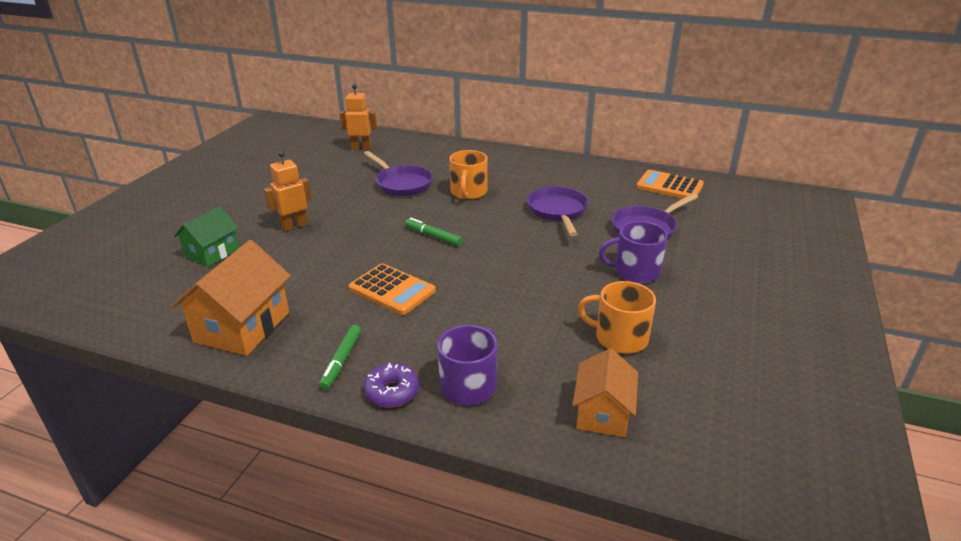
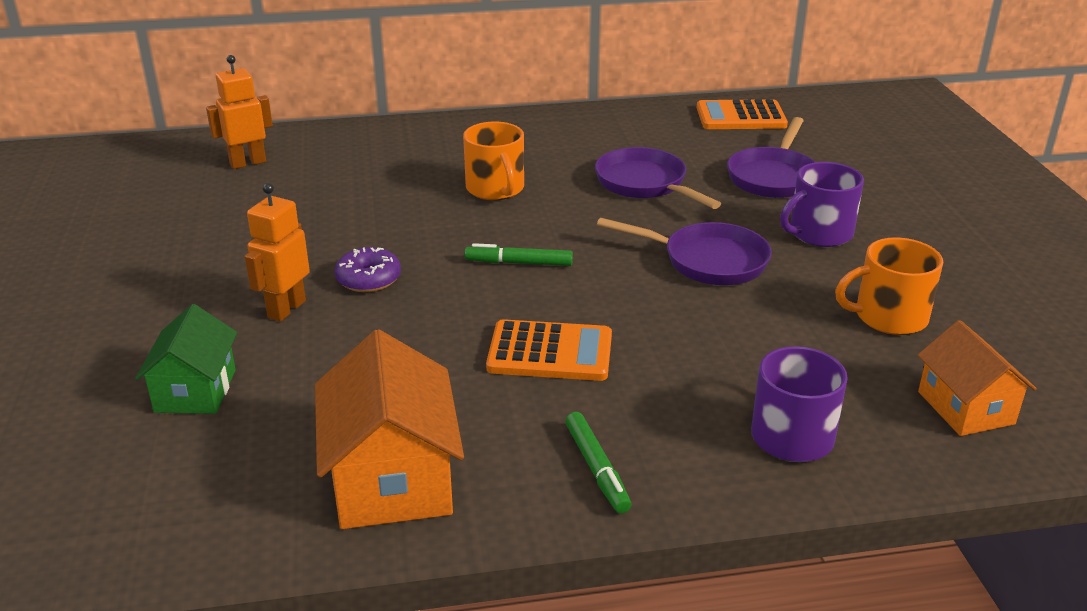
camera: 30 degrees left, 0 degrees up
(392, 392) = (709, 480): purple donut -> purple donut (368, 279)
(402, 184) = (382, 201): purple pan -> purple pan (707, 261)

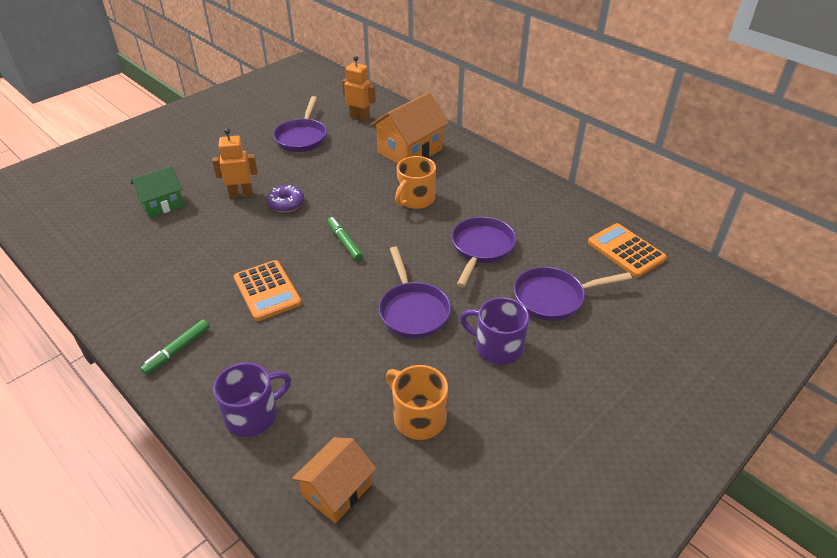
camera: 55 degrees right, 10 degrees up
(220, 218) = (302, 137): none -> purple pan
(392, 479) = (132, 288): orange house -> orange house (409, 151)

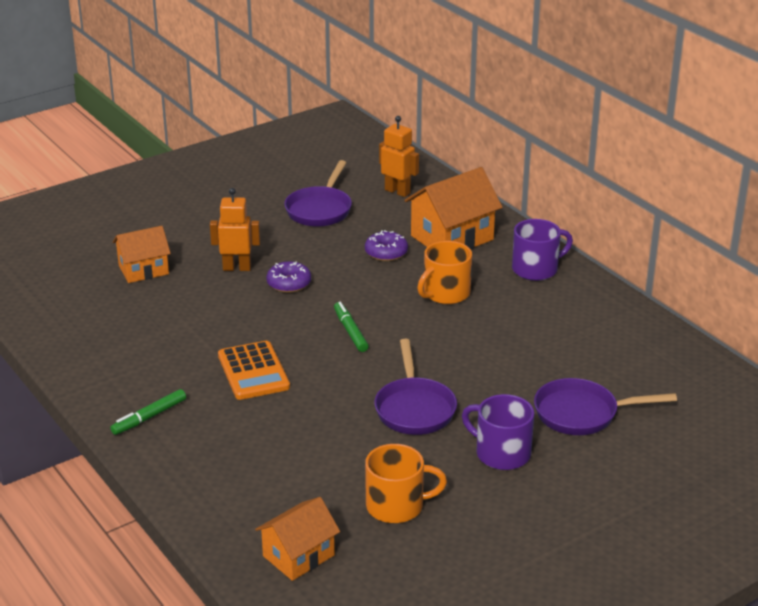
camera: 10 degrees right, 10 degrees down
(162, 204) = (143, 270): green house -> orange house
(253, 415) = (222, 483): purple mug -> purple mug (536, 269)
(360, 168) = (386, 252): none -> purple donut
(418, 417) = (396, 506): orange mug -> orange mug turned 120 degrees clockwise
(481, 249) = (511, 355): purple pan -> none
(626, 251) = (688, 375): orange calculator -> none

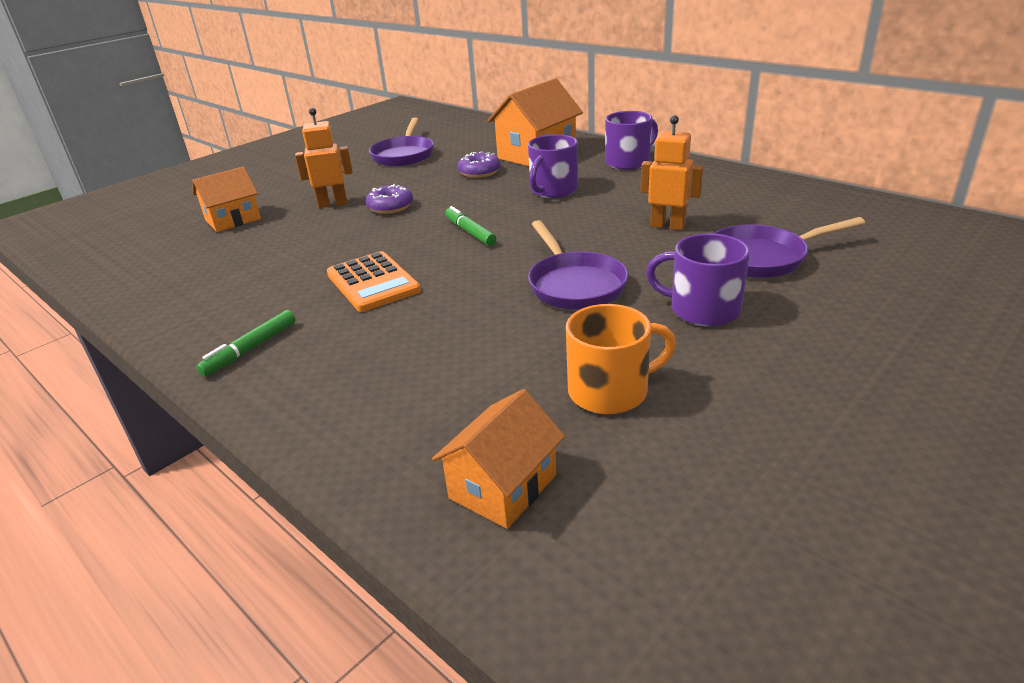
camera: 10 degrees left, 0 degrees up
(397, 191) = (471, 135): orange robot -> orange robot (668, 225)
(445, 293) = (553, 190): orange mug -> purple mug

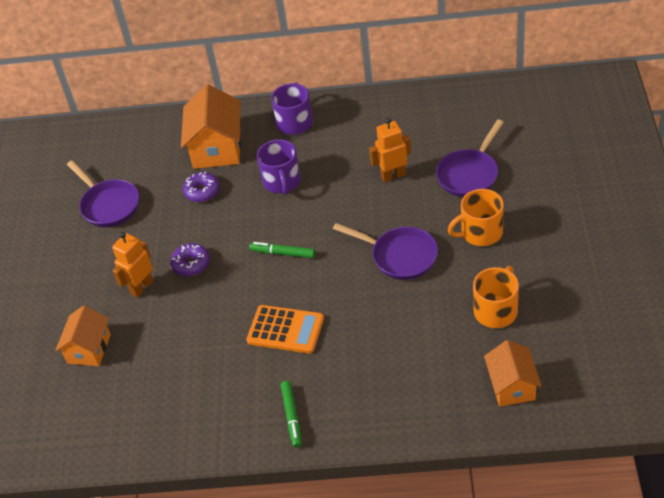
camera: 40 degrees left, 15 degrees up
(703, 309) = (480, 232): purple mug -> orange mug

